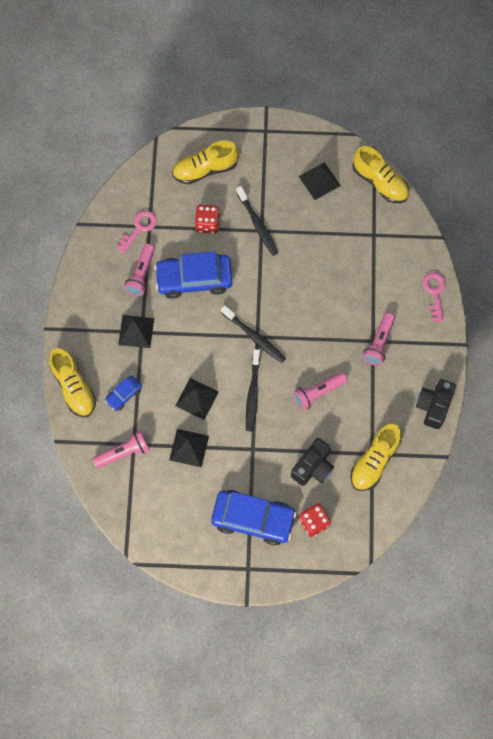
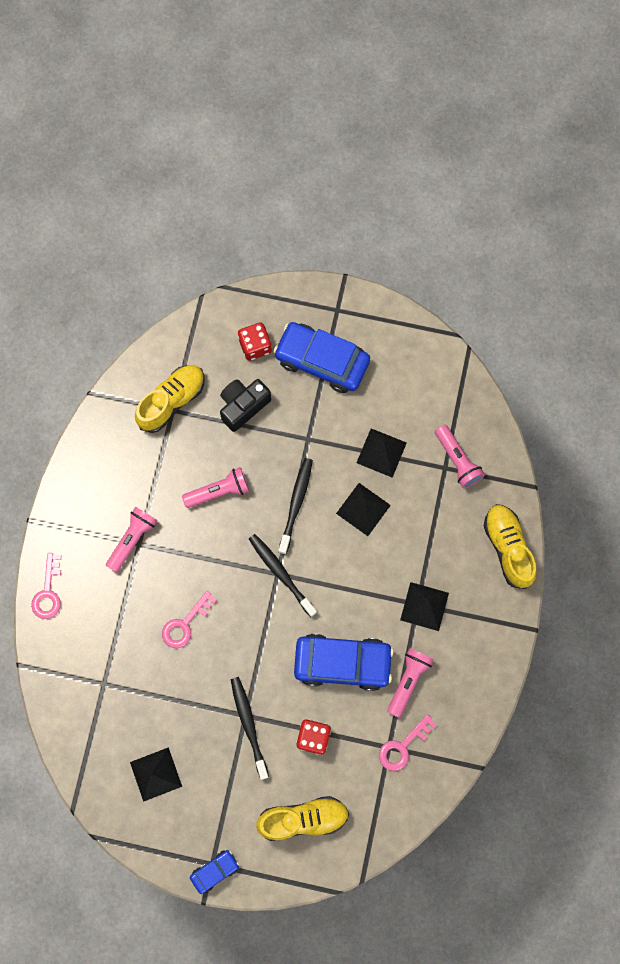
camera: 170 degrees left, 5 degrees up
(124, 395) = (449, 528): blue car -> blue car (215, 871)
(124, 452) = (457, 460): pink flashlight -> pink flashlight turned 105 degrees counterclockwise
(322, 287) = (185, 624): none -> pink key
(380, 182) = (77, 757): yellow shoe -> none
(433, 406) = (88, 452): black camera -> none

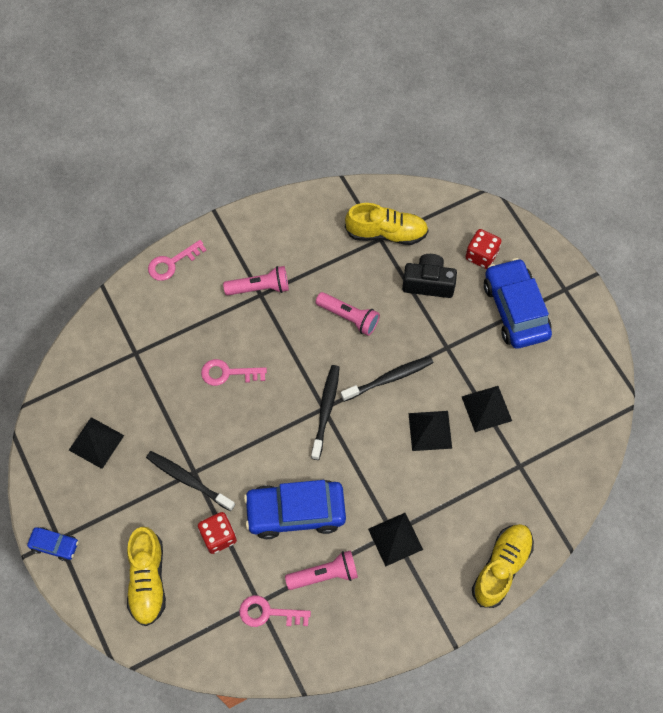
camera: 50 degrees right, 10 degrees down
(249, 725) = (188, 480): black toothbrush -> black toothbrush turned 90 degrees counterclockwise
(303, 818) = (148, 580): yellow shoe -> yellow shoe turned 45 degrees clockwise
(342, 663) = (295, 512): blue car -> blue car turned 120 degrees clockwise
(457, 460) = (535, 470): pink flashlight -> none

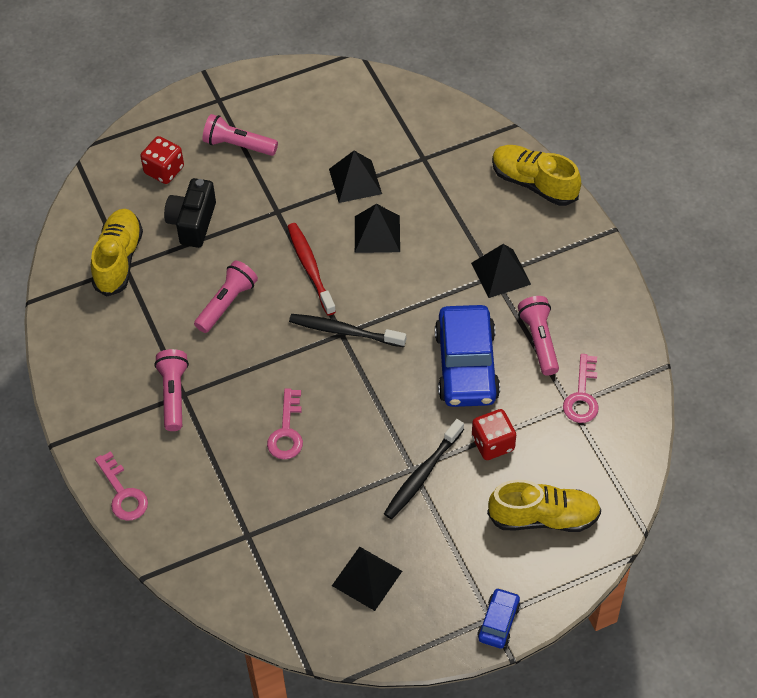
camera: 85 degrees left, 10 degrees down
(389, 378) = (310, 268): black toothbrush -> red toothbrush
(515, 309) = (238, 145): blue car -> pink flashlight

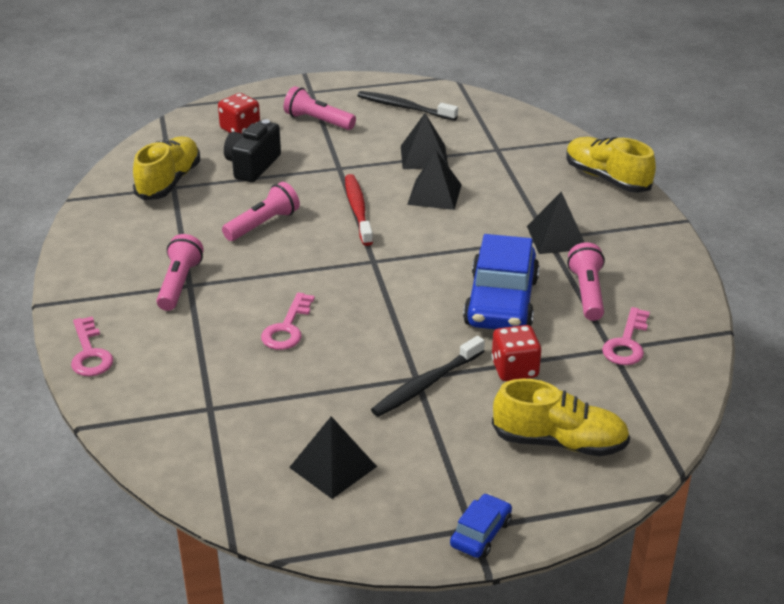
camera: 10 degrees right, 20 degrees down
(344, 331) = (377, 259): black toothbrush -> black toothbrush (404, 107)

